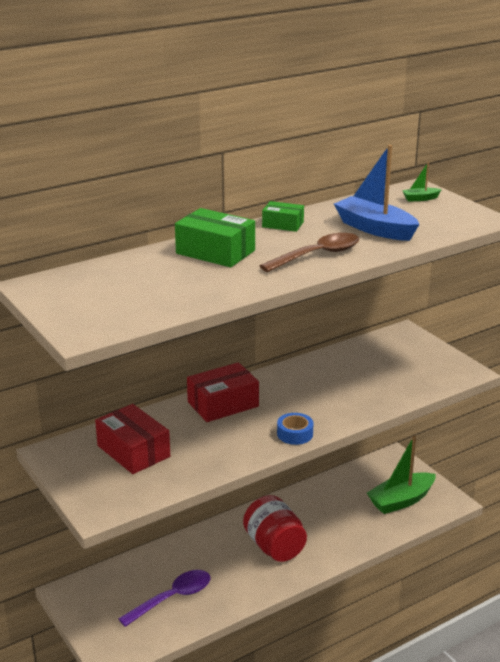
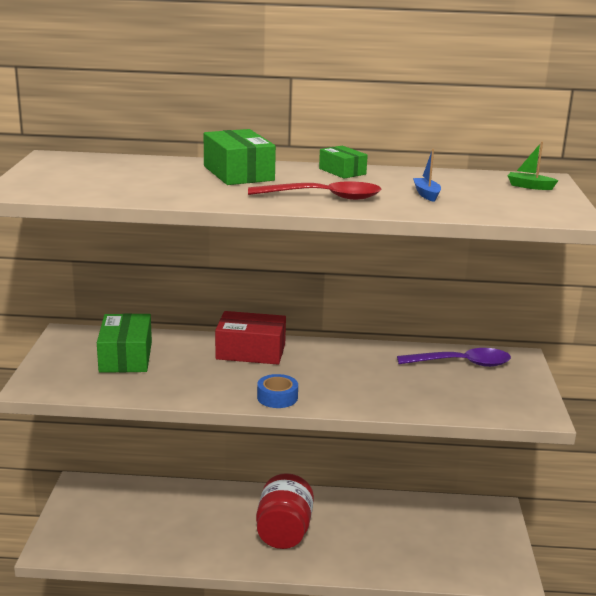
camera: 35 degrees right, 5 degrees down
(133, 451) = (126, 357): red box -> green box
(172, 598) = (149, 530): purple spoon -> purple spoon (462, 363)
(318, 255) = (324, 197): brown spoon -> red spoon
(375, 229) = (426, 194): blue boat -> blue boat, size x0.45
(401, 500) = (457, 551): green boat -> none

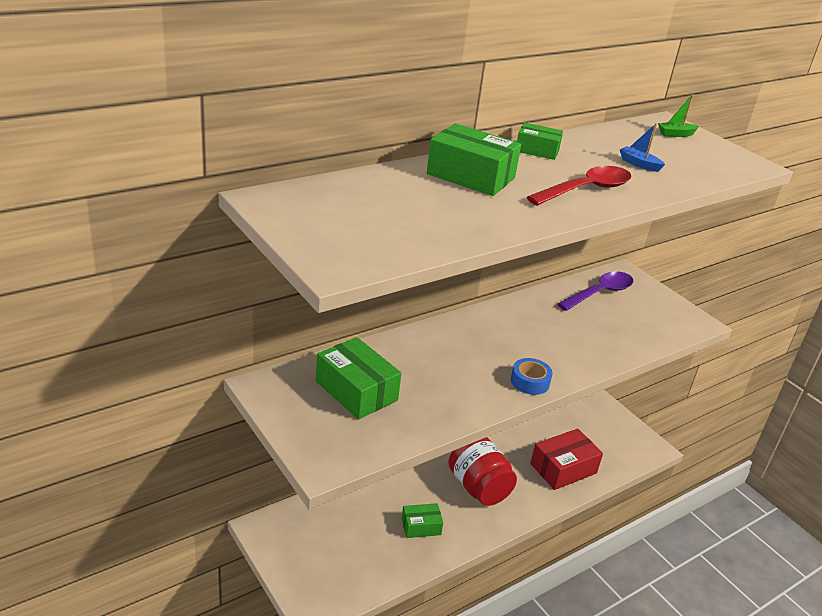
camera: 40 degrees left, 10 degrees up
(197, 537) = (421, 526): none -> green box
(251, 351) = (447, 341): red box -> red box (563, 468)

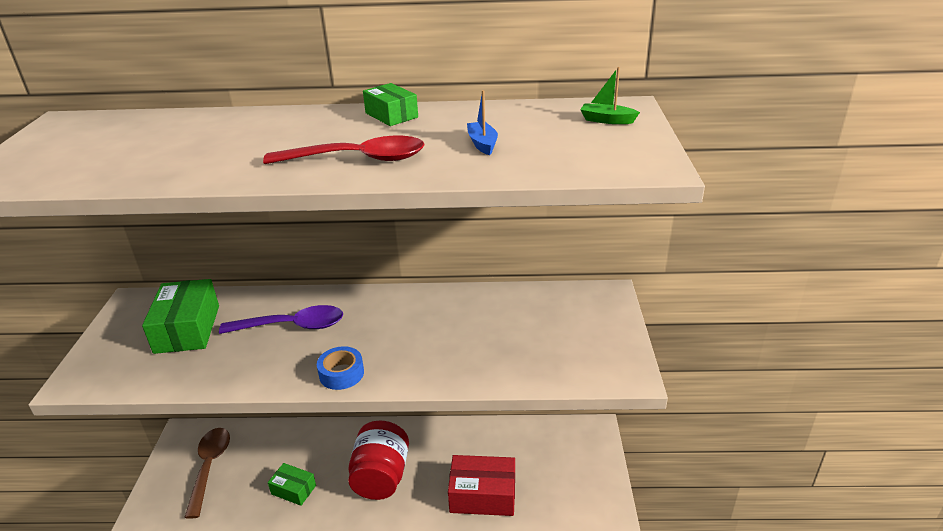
camera: 40 degrees right, 0 degrees up
(325, 542) = (210, 467): none -> brown spoon
(471, 176) = (268, 128): green box -> none
(600, 293) = (546, 308): purple spoon -> purple spoon (292, 326)

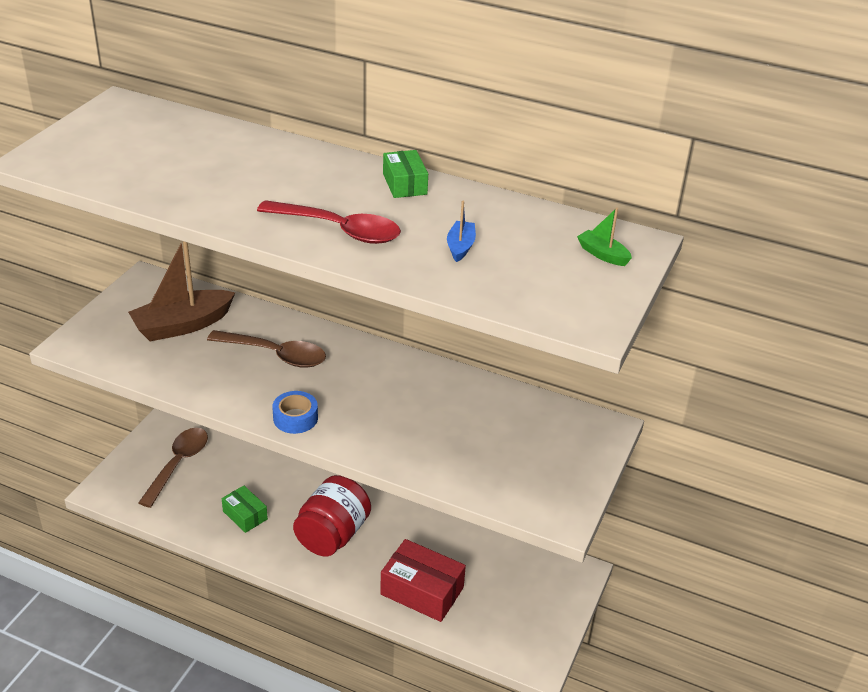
camera: 20 degrees right, 5 degrees up
(187, 329) = (182, 325): green box -> brown boat
(292, 326) = (275, 355): purple spoon -> brown spoon

